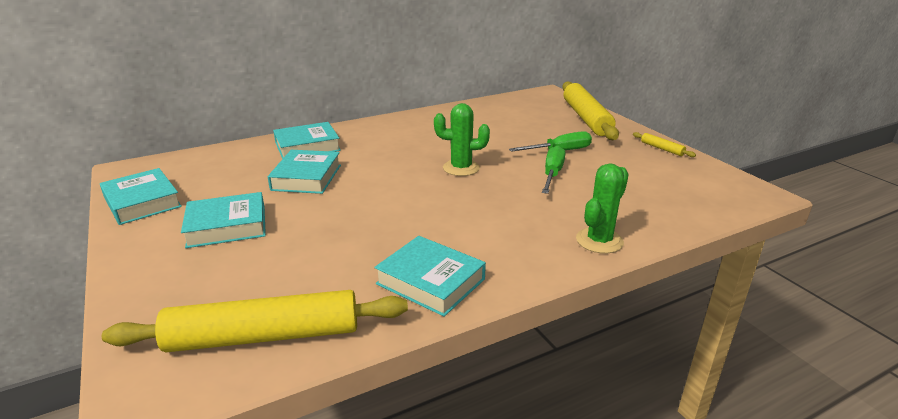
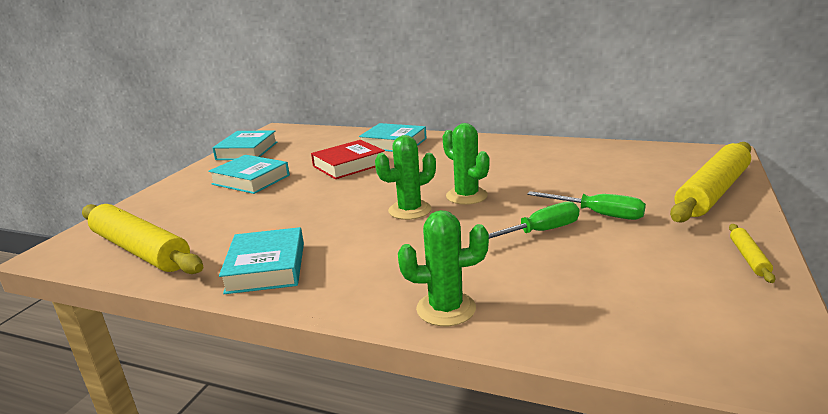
camera: 50 degrees right, 5 degrees down
(307, 177) = (349, 165): turquoise book -> red book
(444, 193) = (410, 210): none -> green cactus

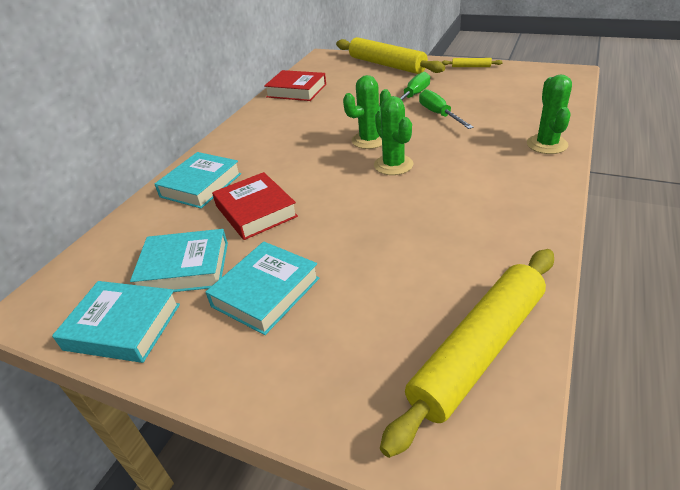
camera: 85 degrees left, 15 degrees up
(266, 267) = (506, 231): turquoise book -> turquoise book (184, 268)
(593, 151) = (296, 91): none -> red book

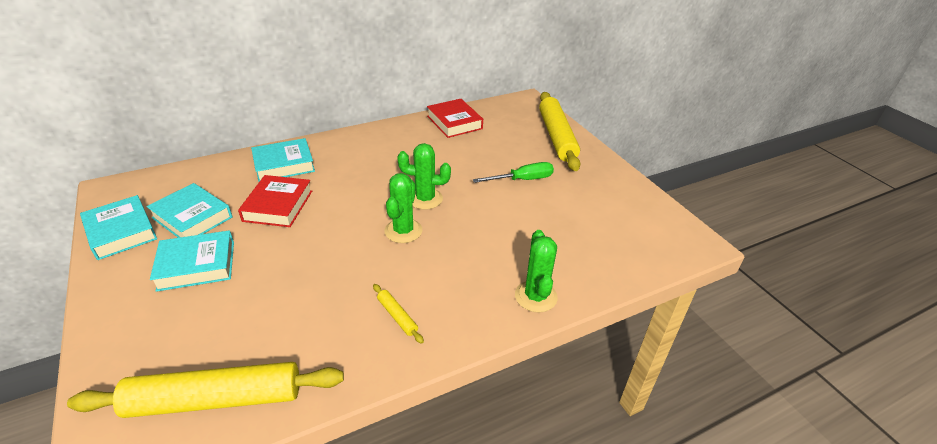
camera: 35 degrees right, 0 degrees up
(439, 114) = (509, 210): green screwdriver -> none
(471, 66) = (620, 180): yellow rolling pin -> yellow rolling pin (397, 316)
(547, 144) = (535, 296): green cactus -> green cactus turned 45 degrees counterclockwise

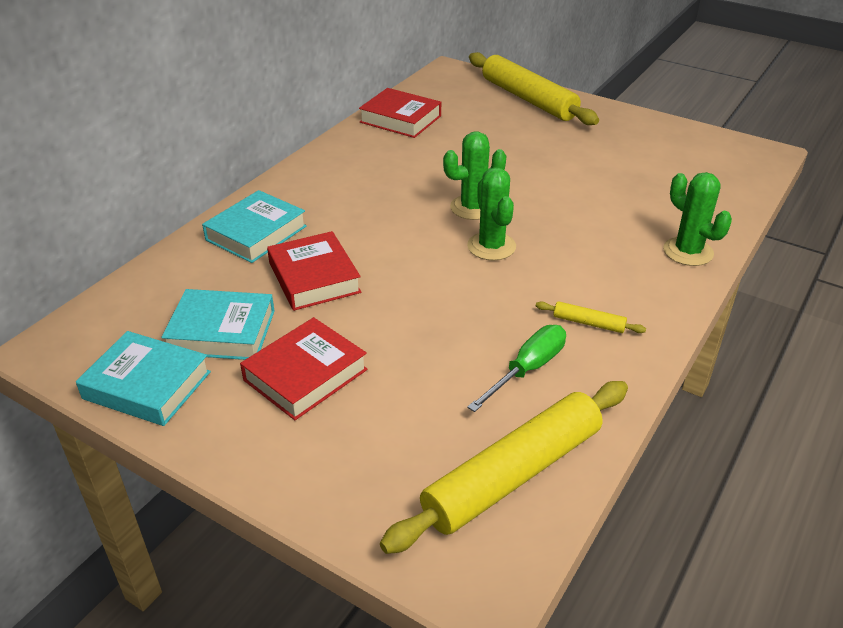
camera: 30 degrees left, 0 degrees up
(197, 265) = (305, 375): turquoise book -> red book
(522, 180) = (547, 153): green screwdriver -> green screwdriver (527, 369)

